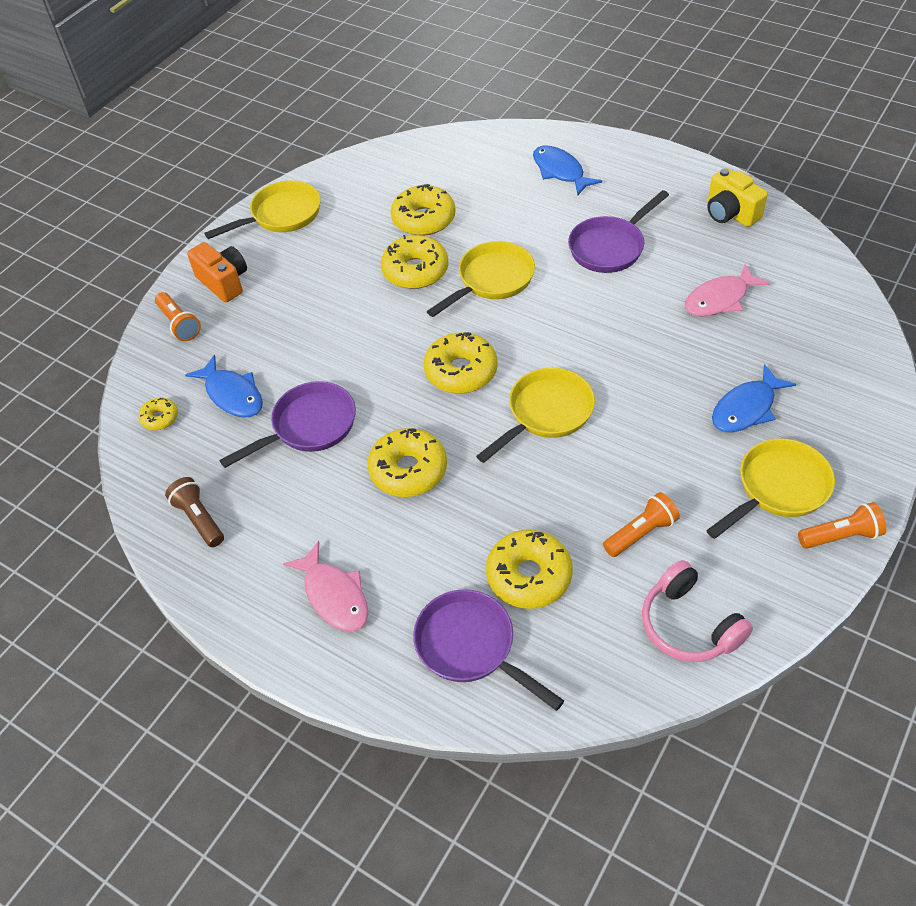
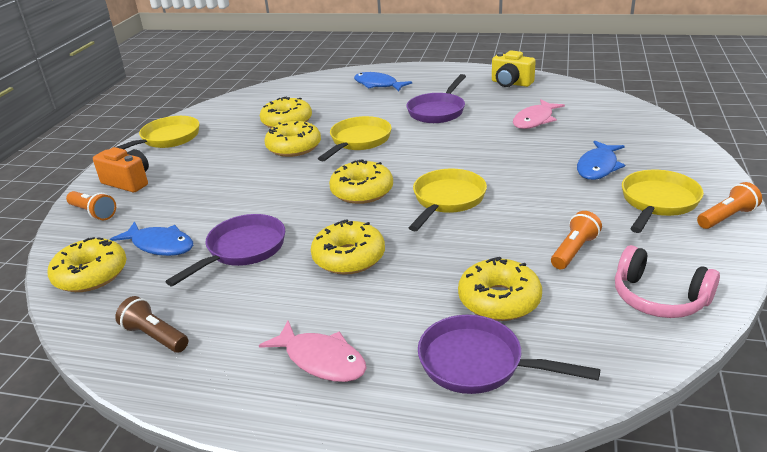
camera: 20 degrees left, 20 degrees down
(160, 418) = (91, 275): yellow donut -> yellow donut, size x1.93

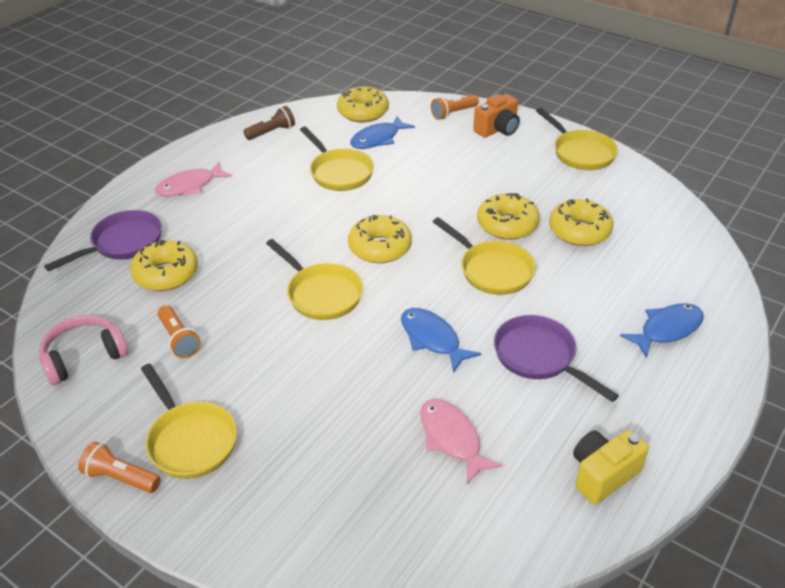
camera: 110 degrees right, 10 degrees up
(242, 250) = (339, 172): purple pan -> yellow pan
(349, 257) = (284, 218): yellow donut -> none
(598, 167) = (293, 434): blue fish -> blue fish (432, 339)
(726, 217) = (121, 477): orange flashlight -> orange flashlight turned 120 degrees clockwise

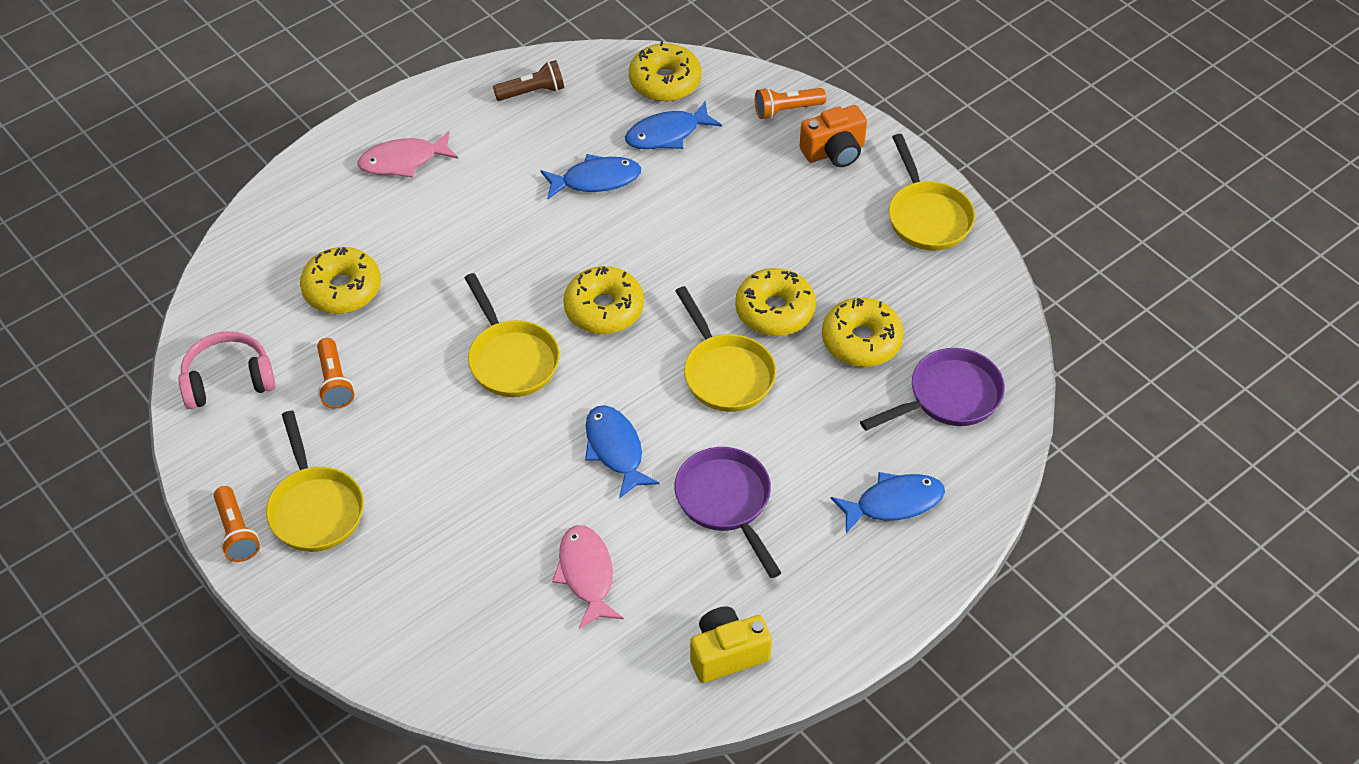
camera: 15 degrees right, 10 degrees up
(121, 477) = (236, 532): orange flashlight -> orange flashlight turned 150 degrees counterclockwise
(122, 243) = (302, 233): purple pan -> purple pan (948, 397)
(339, 172) = (596, 180): yellow pan -> blue fish

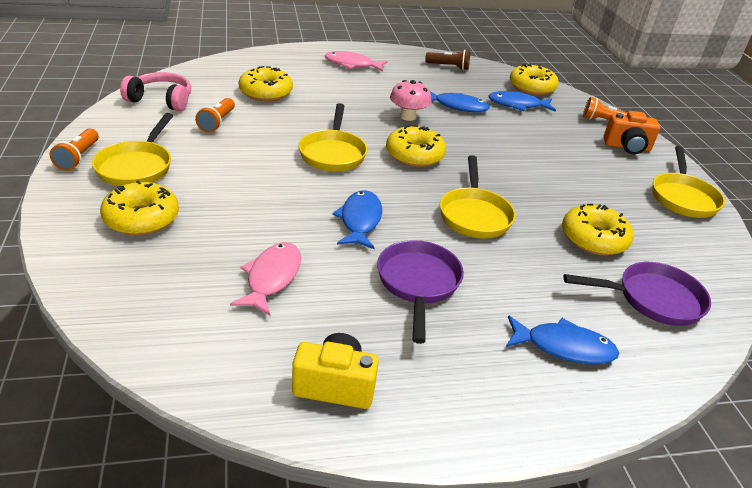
camera: 25 degrees right, 15 degrees down
(550, 237) = (408, 117): none -> pink mushroom
(775, 311) = (535, 199): yellow donut -> yellow donut (141, 218)

